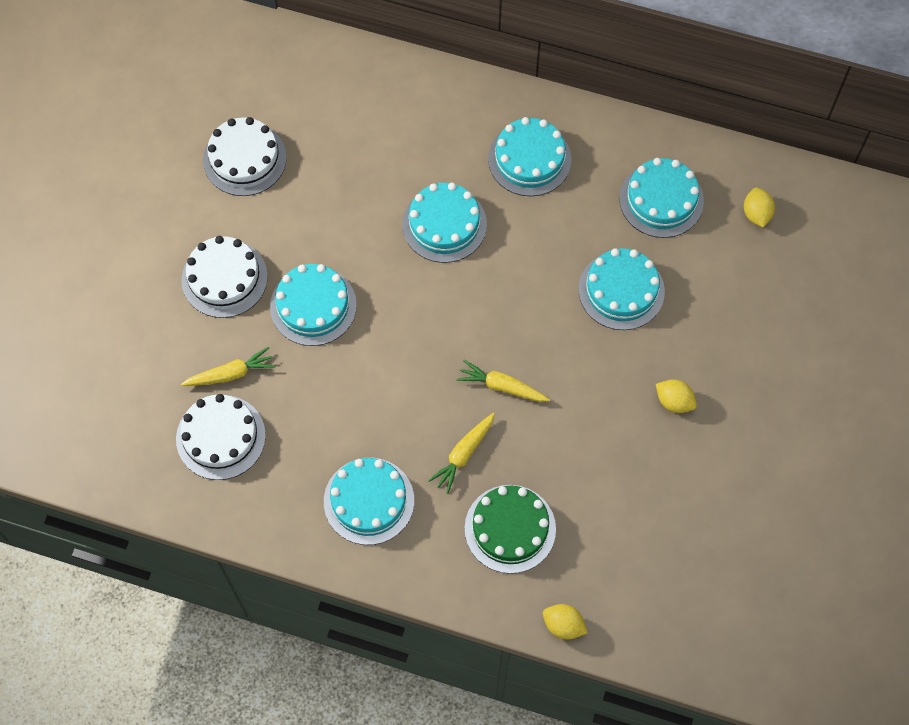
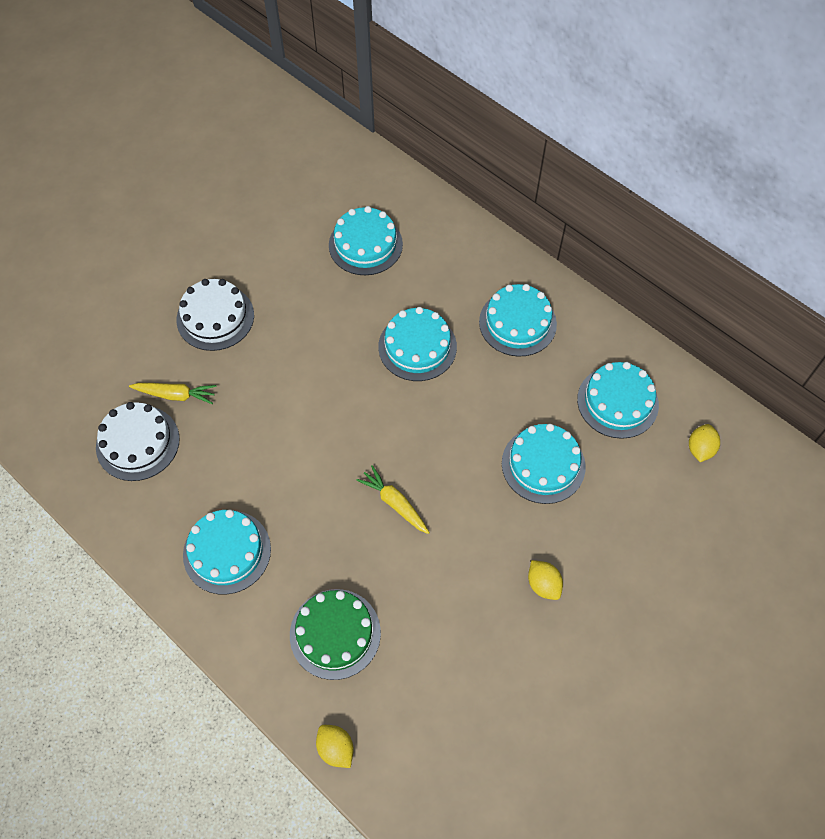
camera: 25 degrees right, 5 degrees down
(244, 159) = (284, 233): white cake -> none
(313, 306) = (273, 368): turquoise cake -> turquoise cake (365, 244)
(463, 454) = (330, 548): yellow carrot -> none

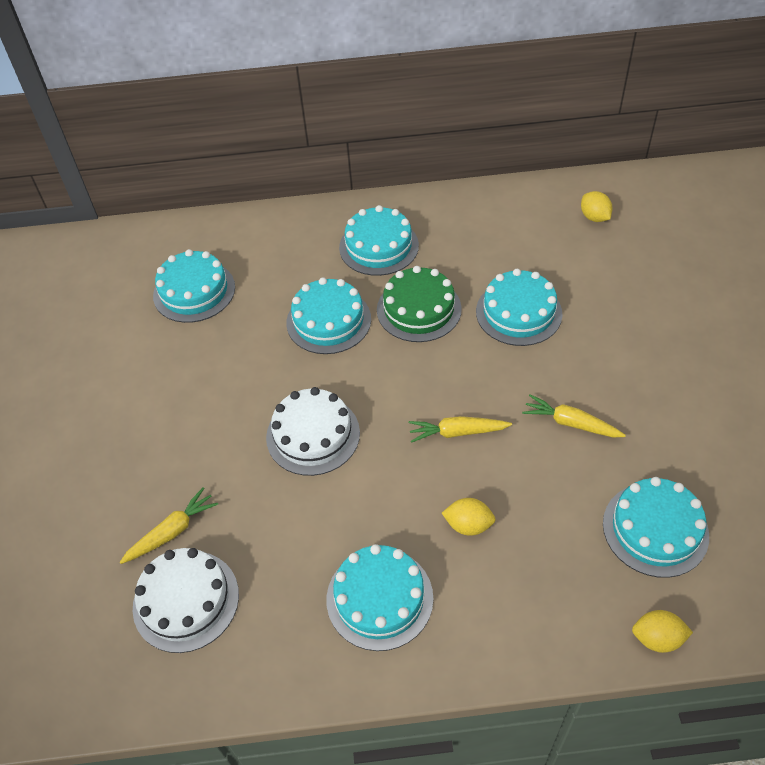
camera: 45 degrees left, 10 degrees down
(215, 317) = (130, 445): white cake -> white cake (313, 435)
(335, 633) = (542, 562): green cake -> green cake (419, 309)
(469, 573) = (570, 423): none -> yellow carrot
(543, 584) = (624, 381): yellow lemon -> yellow lemon (468, 525)
(617, 402) = (509, 235): turquoise cake -> turquoise cake (655, 529)

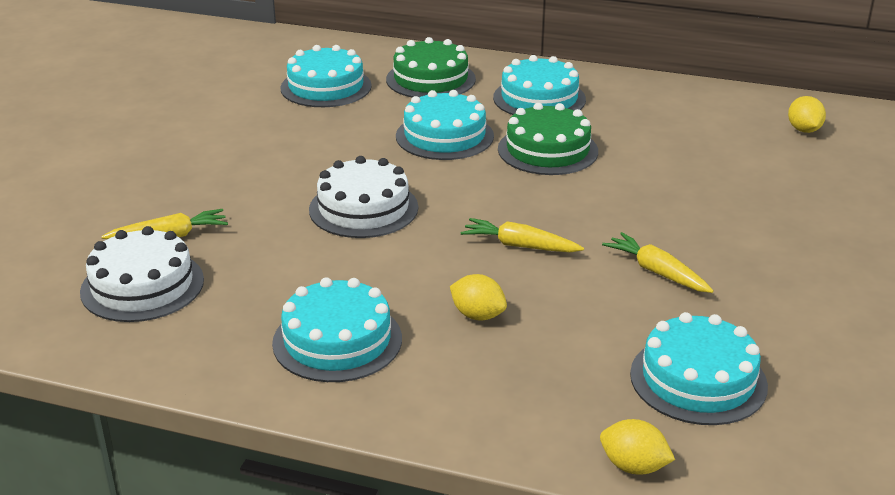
camera: 20 degrees right, 20 degrees down
(277, 251) = (430, 79): none -> green cake
(518, 312) = (659, 178): turquoise cake -> none

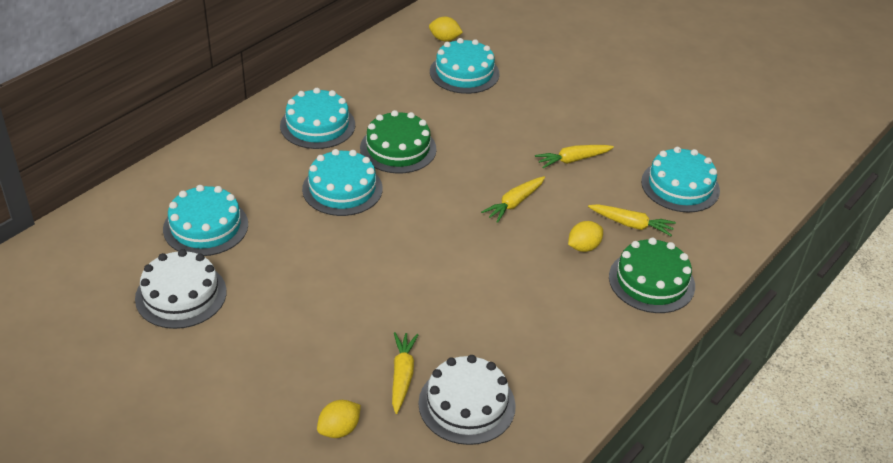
camera: 70 degrees left, 10 degrees up
(337, 340) = (583, 317): turquoise cake -> turquoise cake (464, 73)
(363, 208) = (423, 260): white cake -> white cake (181, 295)
(430, 79) = (240, 166): green cake -> green cake (651, 281)
(561, 348) = (631, 224): none -> yellow carrot
(633, 466) = (742, 236): yellow lemon -> yellow lemon (339, 429)

